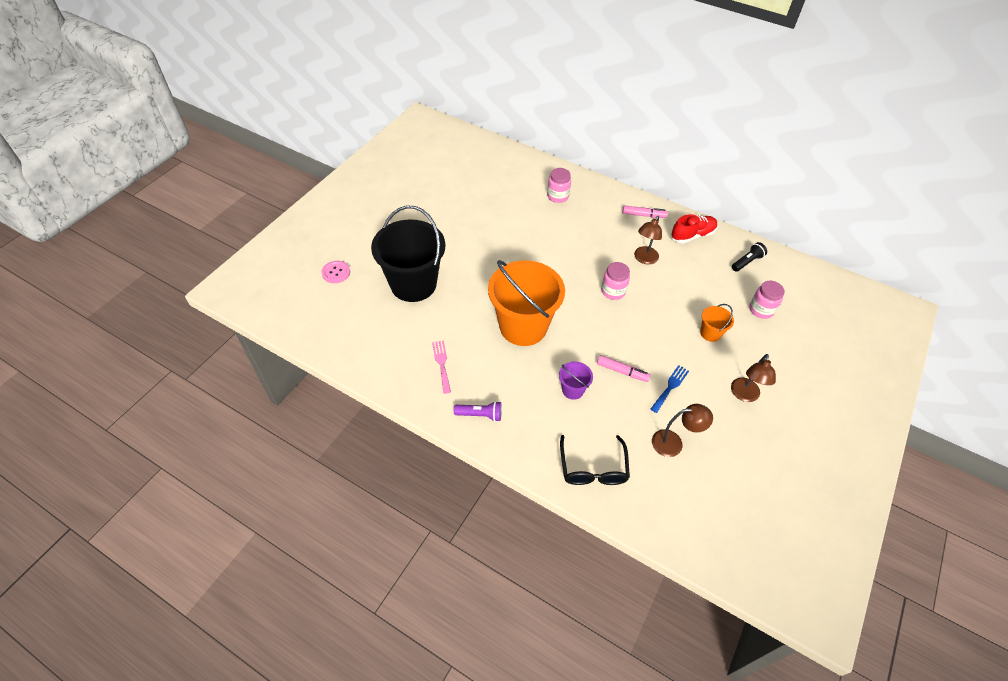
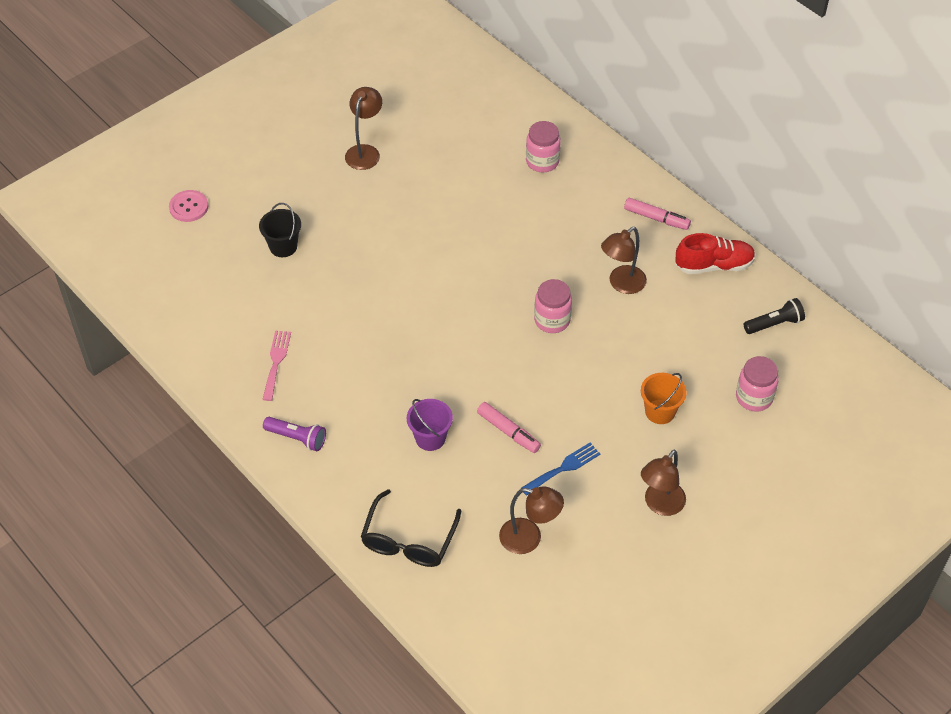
camera: 20 degrees right, 0 degrees up
(413, 284) = (283, 246): black bucket -> black bucket, size x0.43
(442, 213) = (365, 151): none -> brown lamp
(523, 326) = (404, 339): orange bucket -> none

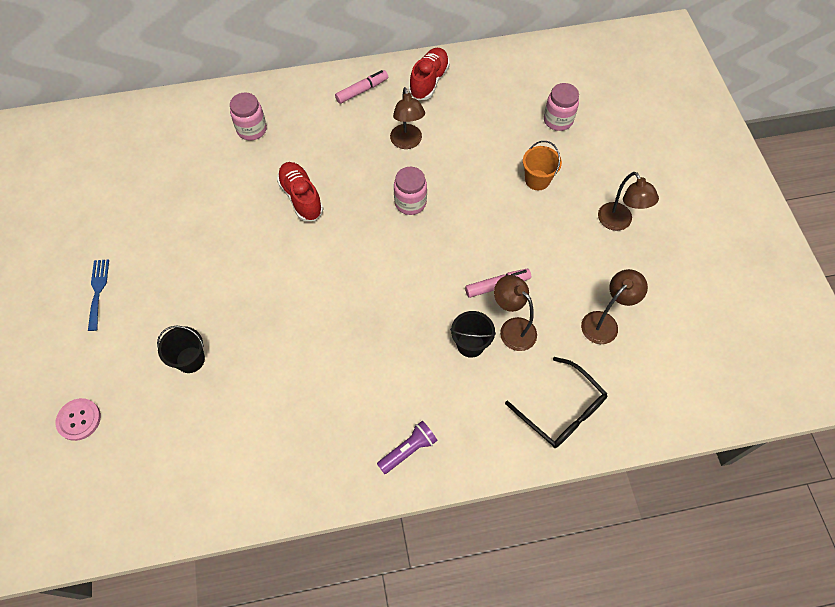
camera: 60 degrees left, 10 degrees up
(276, 362) = (315, 428): pink fork -> none
(365, 151) = (137, 244): brown lamp -> brown lamp (512, 328)
(430, 438) = (470, 344): purple bucket -> black bucket
(495, 236) = (301, 197): none -> red shoe
(563, 468) = (552, 266): blue fork -> blue fork (98, 291)
(774, 324) = (503, 76): black flashlight -> none

